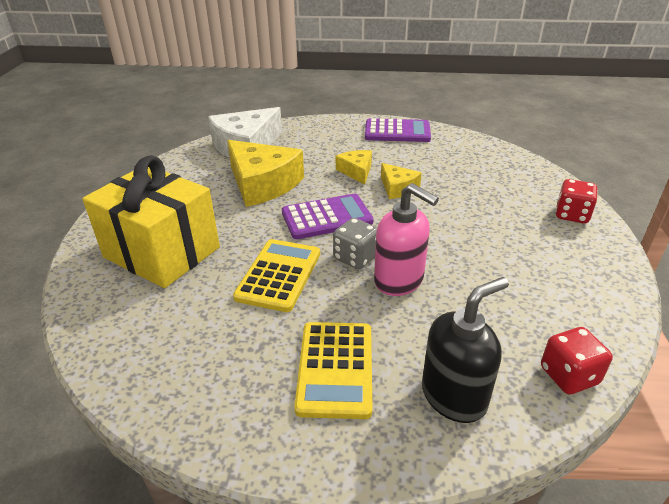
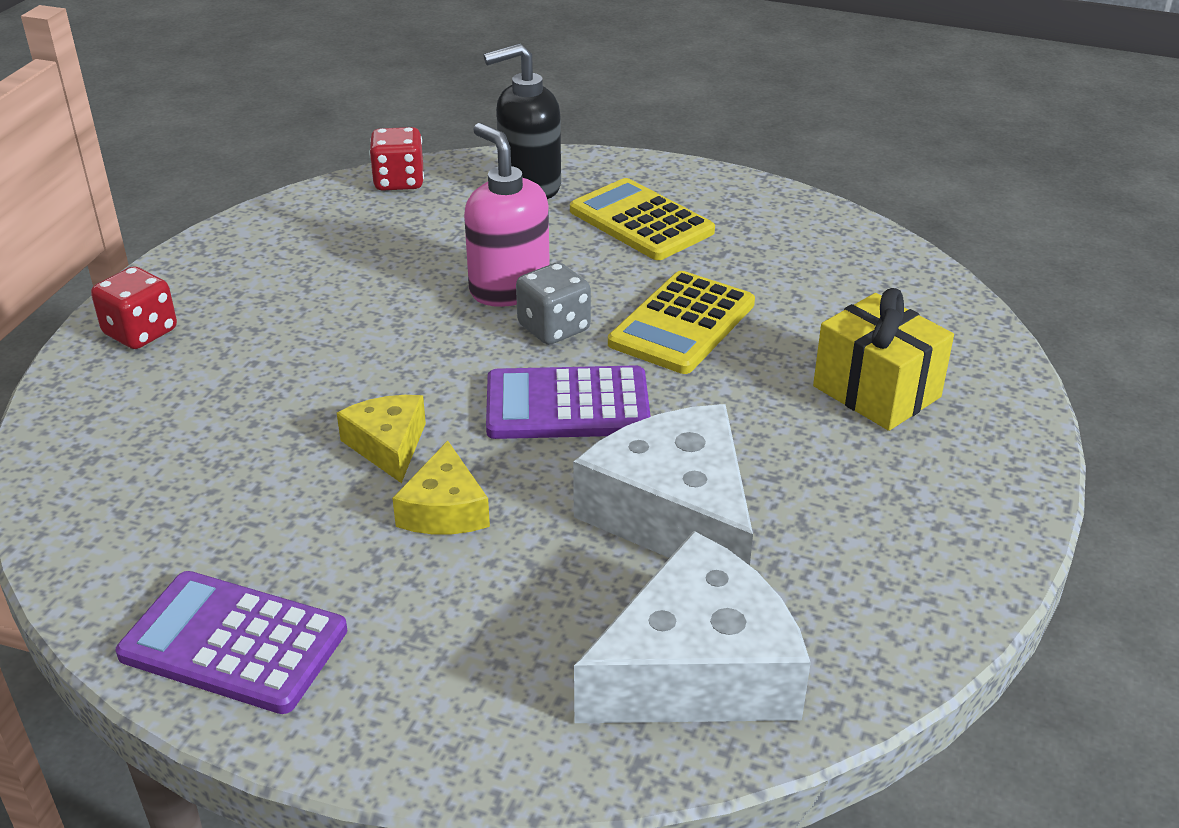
camera: 165 degrees left, 0 degrees up
(162, 252) = (876, 392): yellow gift -> yellow gift, size x0.62
(262, 184) = (675, 514): yellow cheese -> white cheese
(335, 369) = (641, 221): yellow calculator -> yellow calculator turned 60 degrees counterclockwise

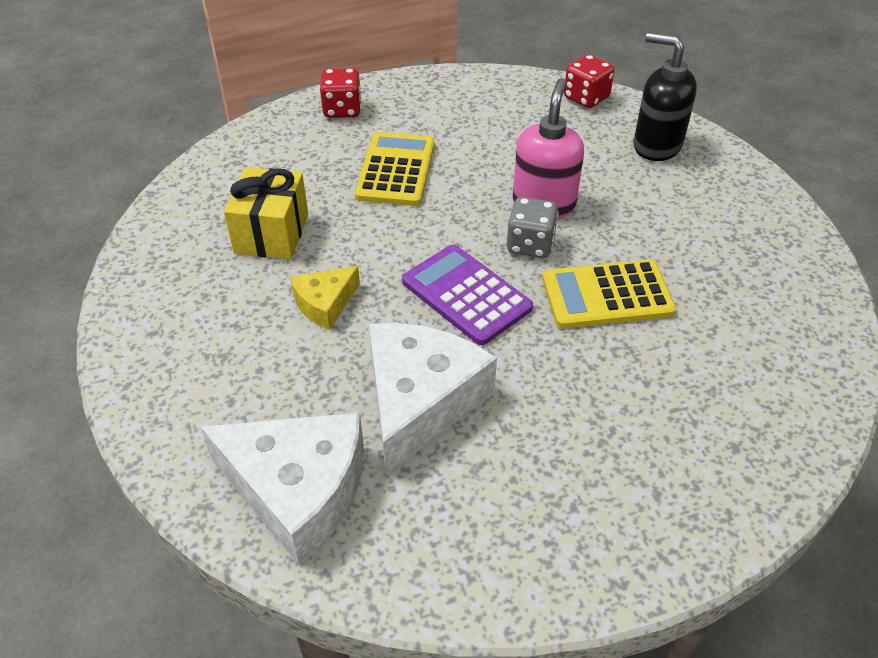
camera: 50 degrees right, 10 degrees up
(233, 643) = (159, 295): purple calculator -> none
(388, 445) = (352, 249): yellow cheese -> none
(641, 221) = (689, 212): yellow calculator -> yellow calculator (395, 170)
(876, 392) = (656, 431): yellow gift -> yellow gift (271, 233)

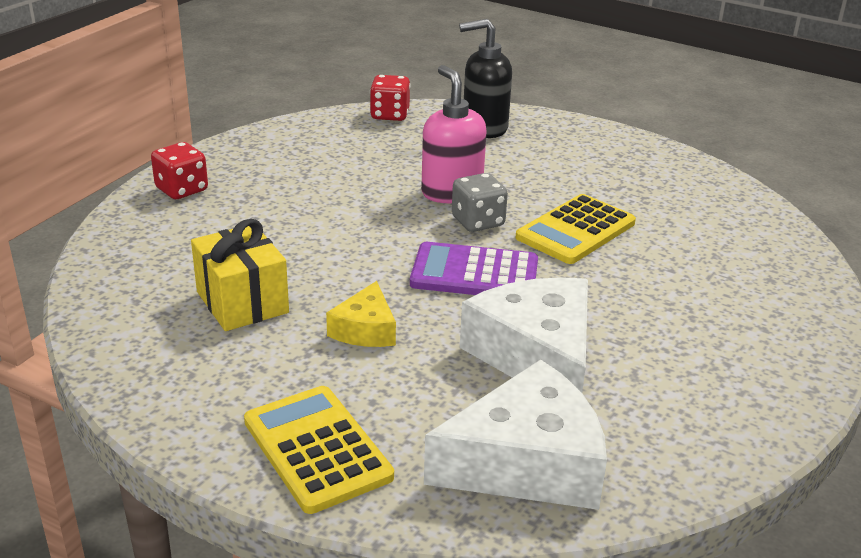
camera: 40 degrees left, 15 degrees down
(395, 170) = (296, 215): yellow calculator -> yellow calculator (316, 449)

